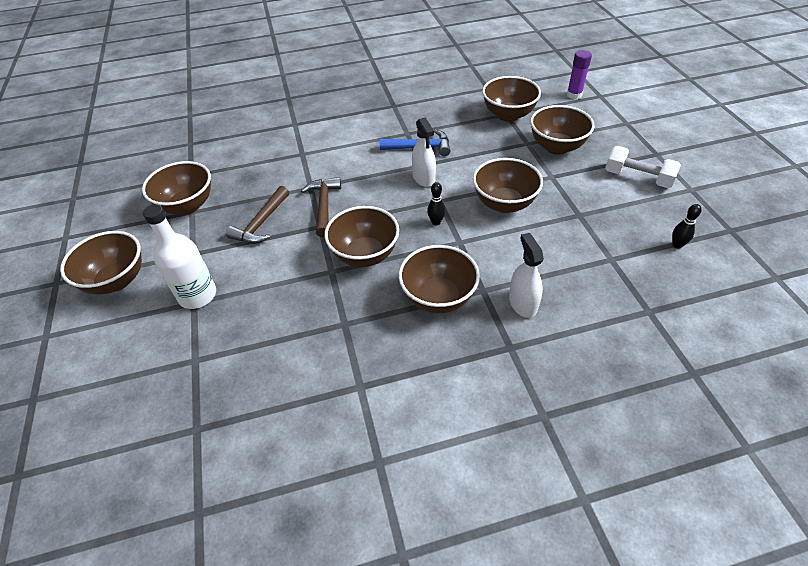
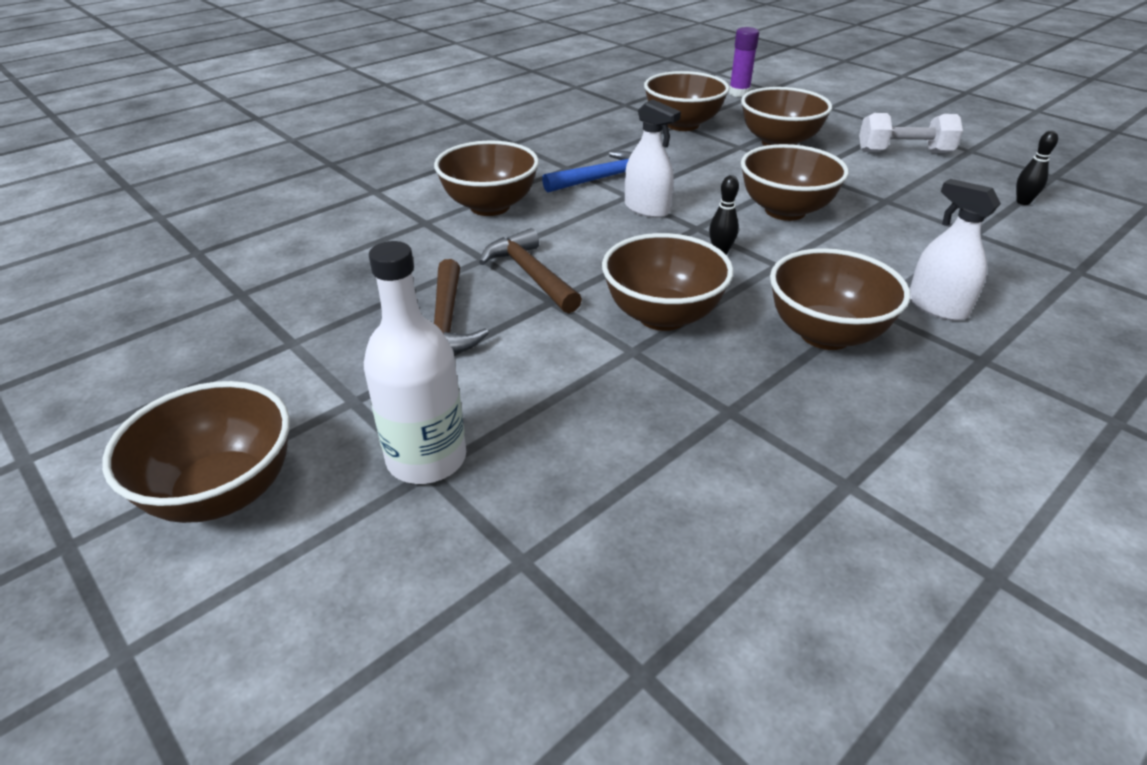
camera: 30 degrees left, 10 degrees down
(187, 205) = (275, 336): brown bowl -> brown bowl (490, 206)

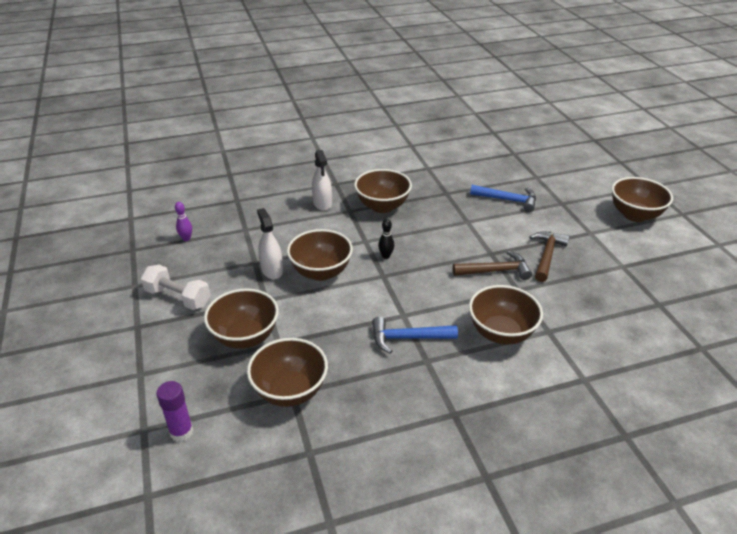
camera: 155 degrees left, 0 degrees up
(426, 458) = (562, 207): white bottle -> none
(530, 275) = (495, 271): brown hammer -> brown hammer turned 90 degrees counterclockwise
(573, 436) = (507, 200): none -> blue hammer
(647, 209) = (400, 299): white spray bottle -> white spray bottle (272, 270)
(662, 316) = (443, 232): brown bowl -> none
(1023, 202) = (186, 238): black bowling pin -> purple bowling pin

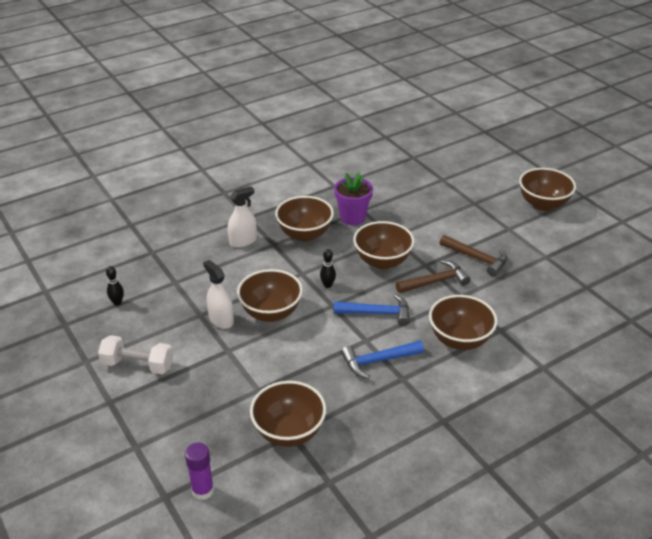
camera: 15 degrees left, 0 degrees up
(186, 238) = (117, 302): purple bowling pin -> black bowling pin
(245, 337) = (224, 390): brown bowl -> brown bowl (382, 261)
(322, 203) = (243, 241): white spray bottle -> white spray bottle turned 90 degrees counterclockwise
(434, 198) = (352, 217): none -> purple flower pot
(507, 200) = (423, 208): blue hammer -> blue hammer (377, 313)
(546, 256) = (476, 258): brown hammer -> brown hammer turned 120 degrees clockwise

